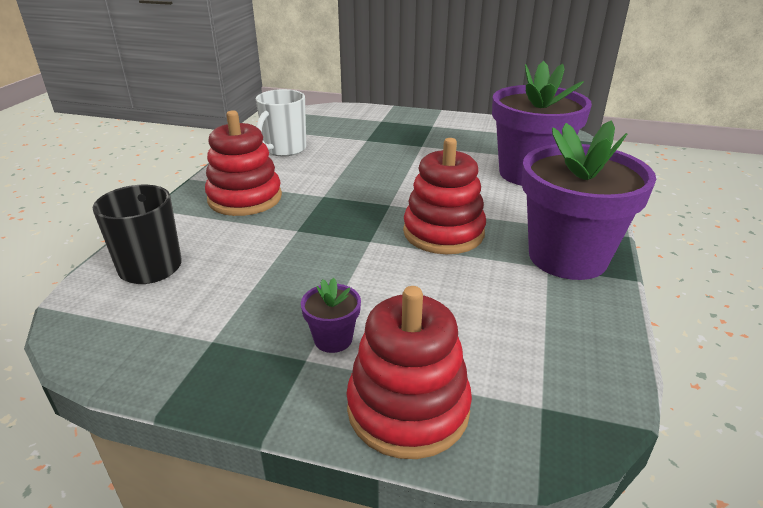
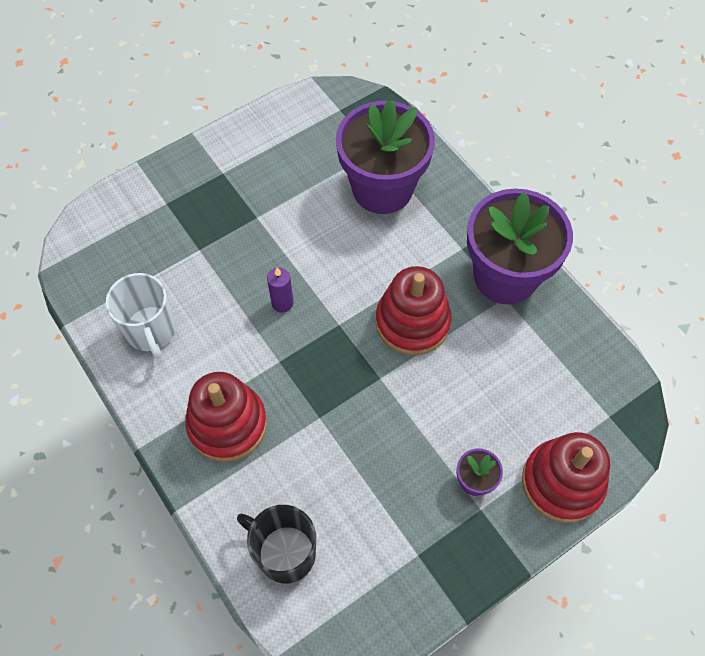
camera: 50 degrees left, 30 degrees up
(372, 178) = (282, 303): none -> purple candle

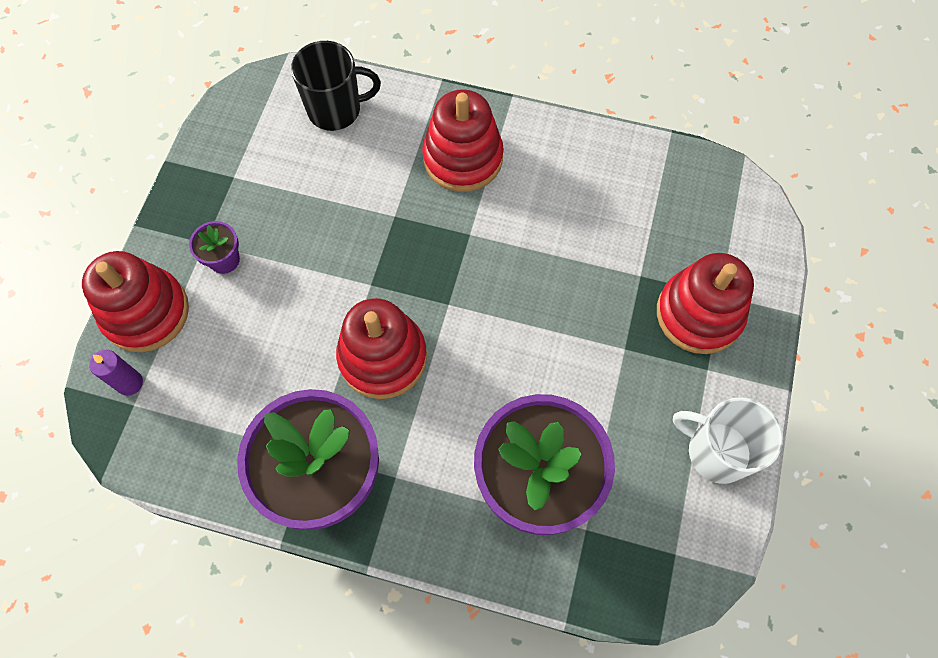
camera: 140 degrees right, 5 degrees up
(151, 331) = (599, 178): white mug -> white mug (717, 452)
(191, 202) = (699, 314): none -> red stacking toy
(282, 303) = (516, 284): purple candle -> purple candle (130, 383)

